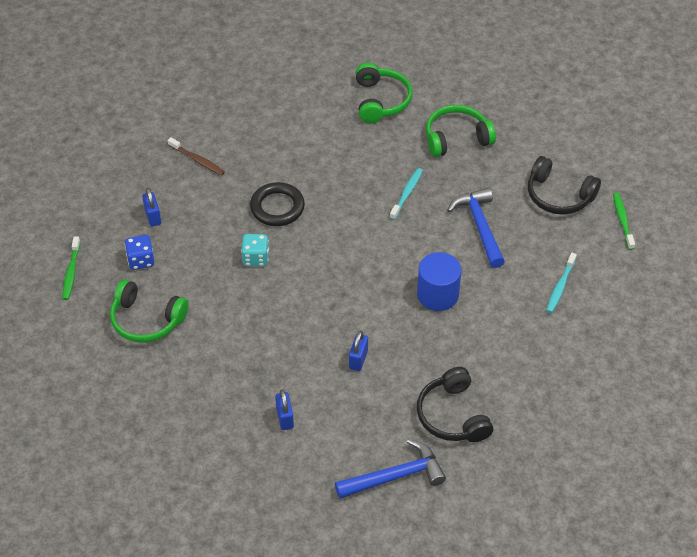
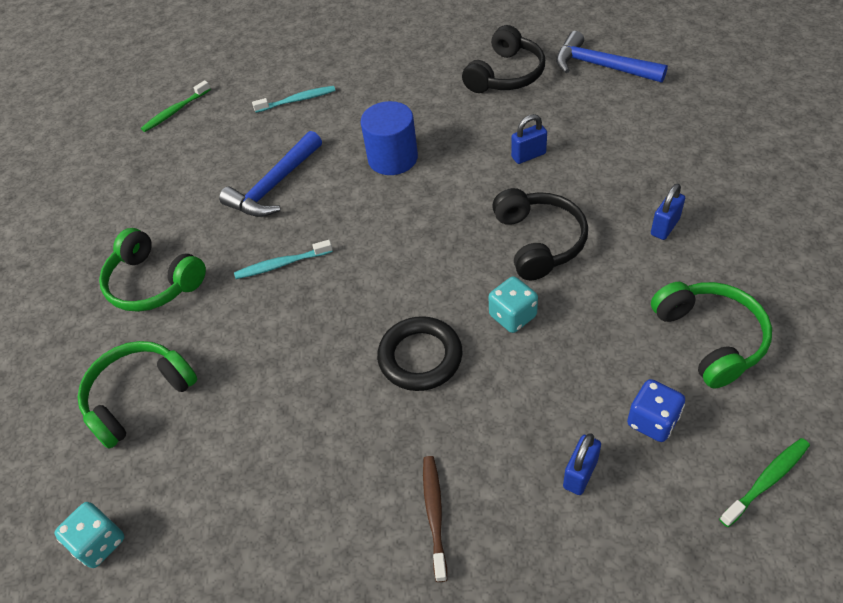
camera: 125 degrees left, 0 degrees up
(285, 418) = (649, 154): blue padlock -> blue padlock (665, 227)
(315, 59) = (99, 543): none -> turquoise dice
(559, 195) = (178, 163): black headphones -> black headphones (538, 242)

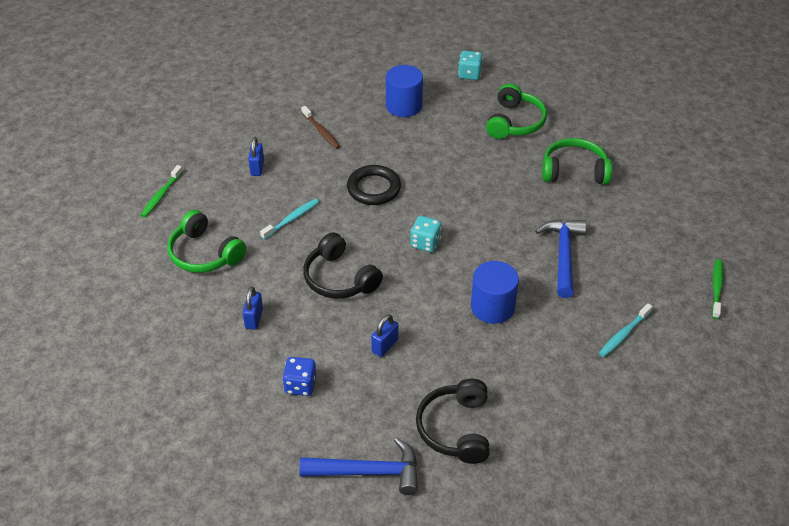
camera: 145 degrees right, 5 degrees down
(263, 513) = (404, 106): none -> blue cylinder
(282, 264) = (503, 207): turquoise toothbrush -> turquoise toothbrush (292, 219)
(512, 316) = (331, 227): turquoise dice -> turquoise dice (425, 243)
(652, 421) = (227, 201): blue dice -> blue dice (300, 385)

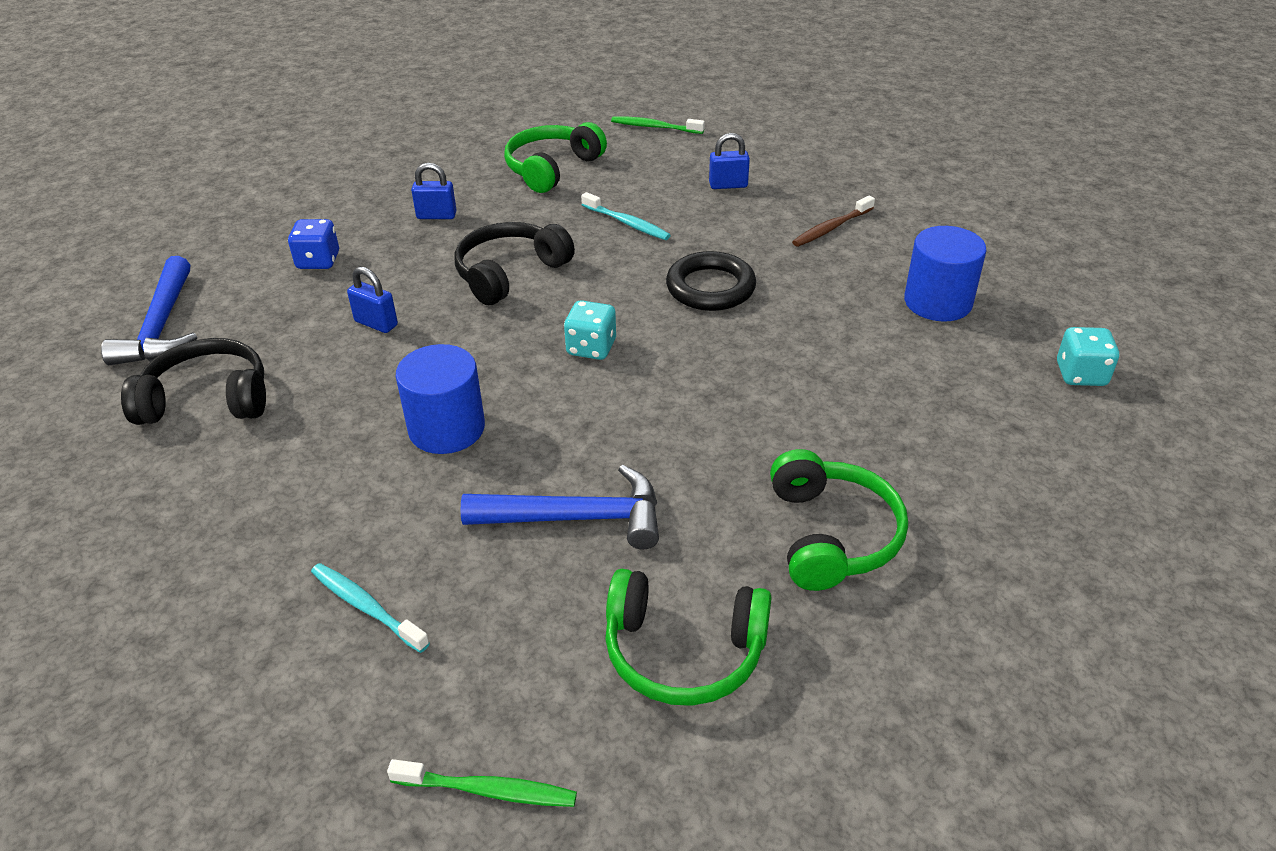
camera: 85 degrees right, 5 degrees down
(514, 122) = (956, 442): green headphones -> green headphones (683, 651)

